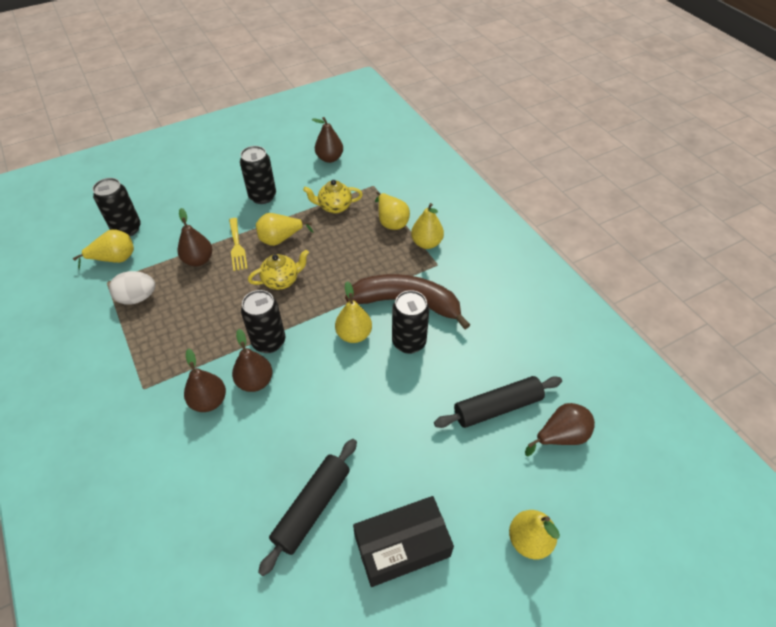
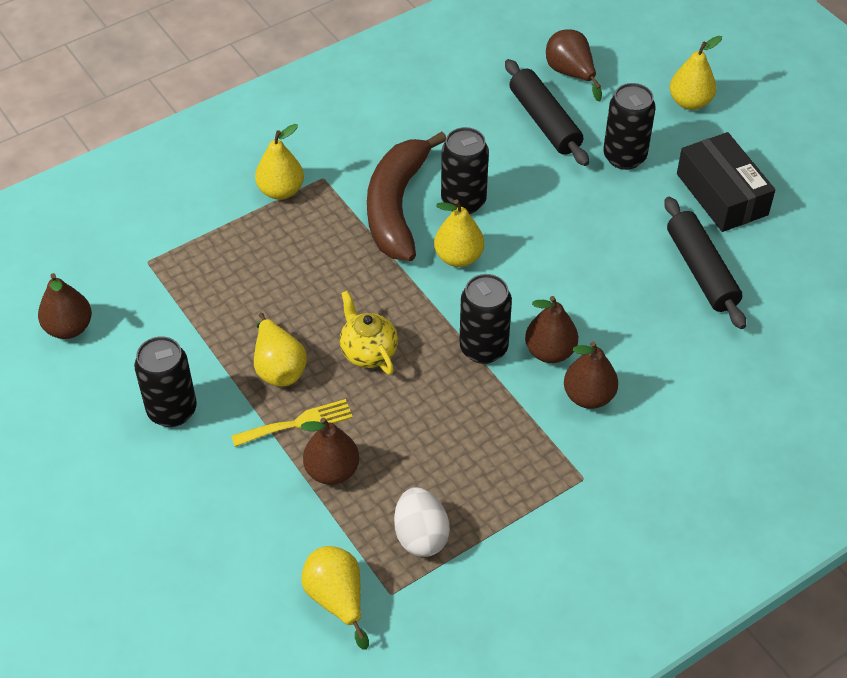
camera: 95 degrees left, 0 degrees up
(127, 229) = (260, 604): black can -> black can (624, 157)
(312, 507) = (701, 271): black rolling pin -> black rolling pin turned 45 degrees clockwise
(334, 207) = (200, 306): yellow teapot -> none
(391, 221) = (235, 233): yellow pear -> none

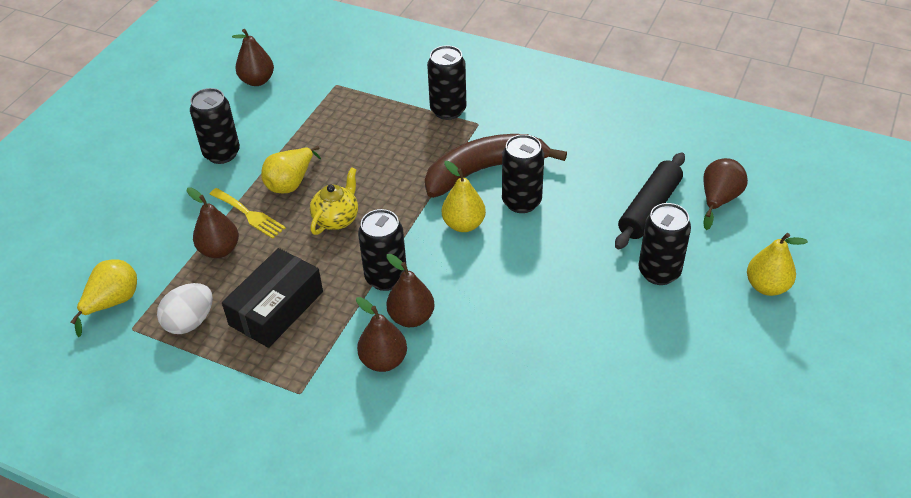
camera: 60 degrees right, 5 degrees down
(281, 191) = (448, 110): yellow pear -> black can
(701, 271) = (577, 377): black rolling pin -> none
(722, 194) = (679, 354): black box -> black box (276, 308)

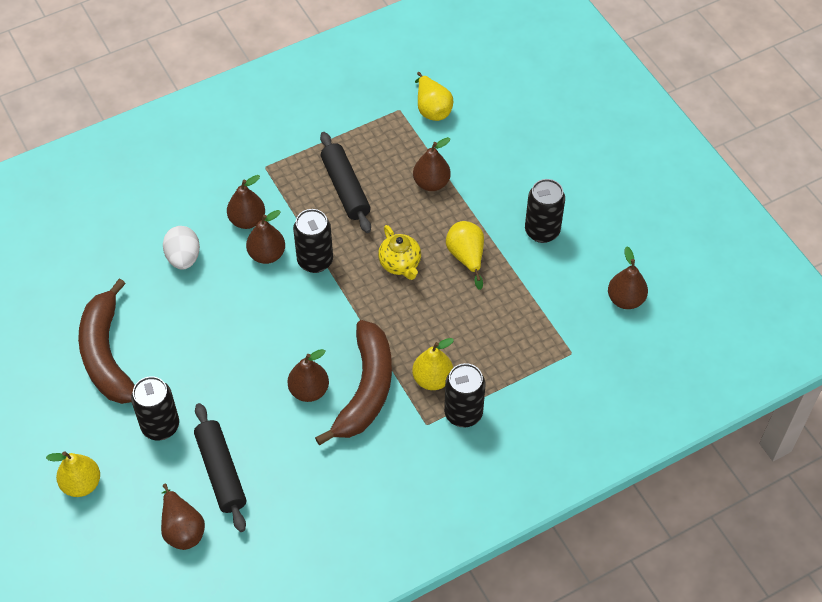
camera: 125 degrees right, 10 degrees up
(190, 322) = (377, 140): white egg -> white egg (183, 258)
(249, 214) = (453, 216): yellow fork -> none
(276, 308) = (345, 188): black box -> black rolling pin
(463, 224) = (321, 338): yellow pear -> yellow pear (432, 379)
(521, 202) = (309, 390): black can -> brown pear
(641, 362) = (106, 354): none -> brown banana

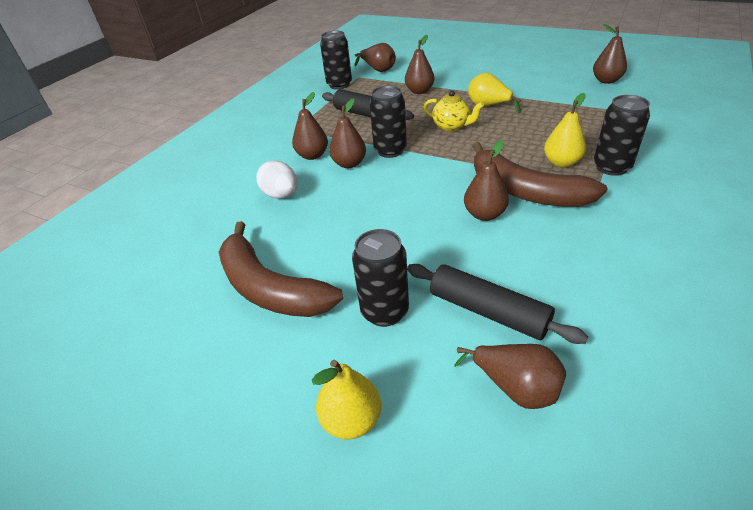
camera: 30 degrees left, 15 degrees down
(366, 389) = (525, 191): brown banana -> brown banana turned 150 degrees clockwise
(432, 109) = (378, 70): yellow pear -> brown pear
(542, 231) = (514, 80): black can -> black can (339, 85)

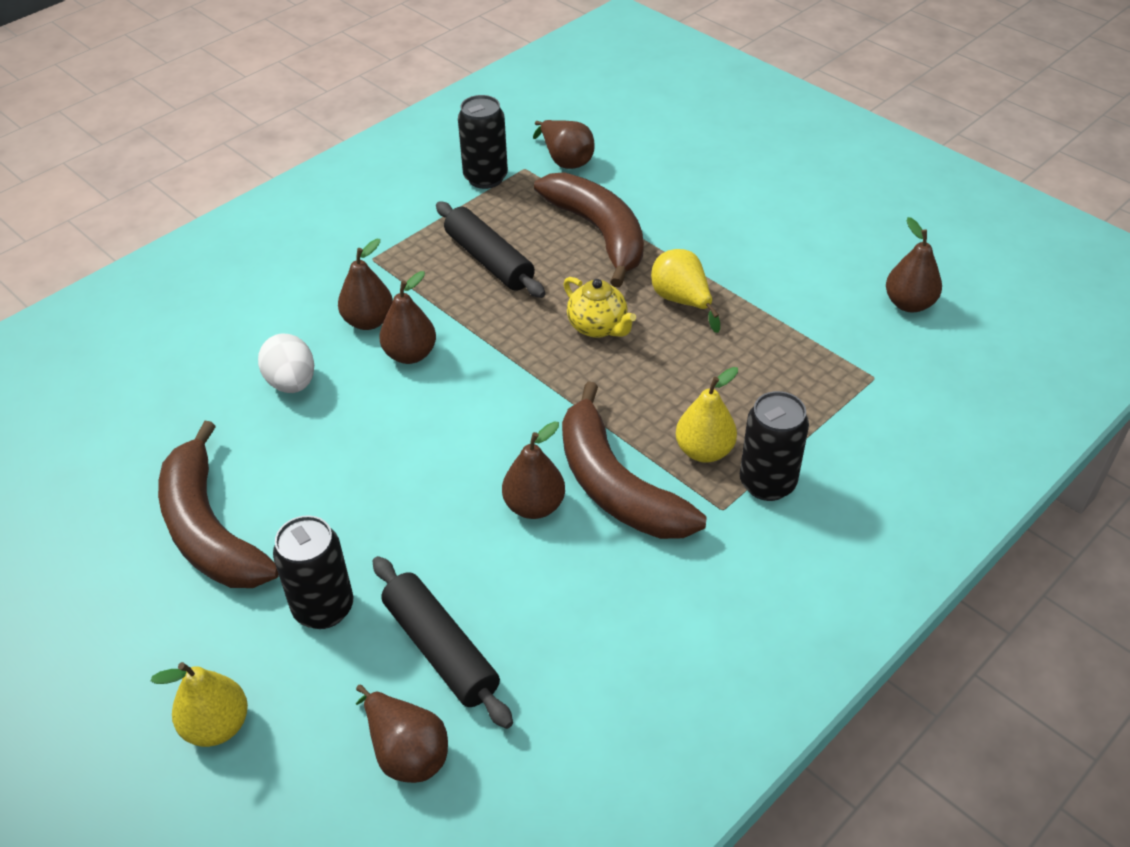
camera: 15 degrees right, 5 degrees up
(390, 151) = (480, 347): black can -> none
(419, 91) = (599, 233): brown pear -> brown banana

